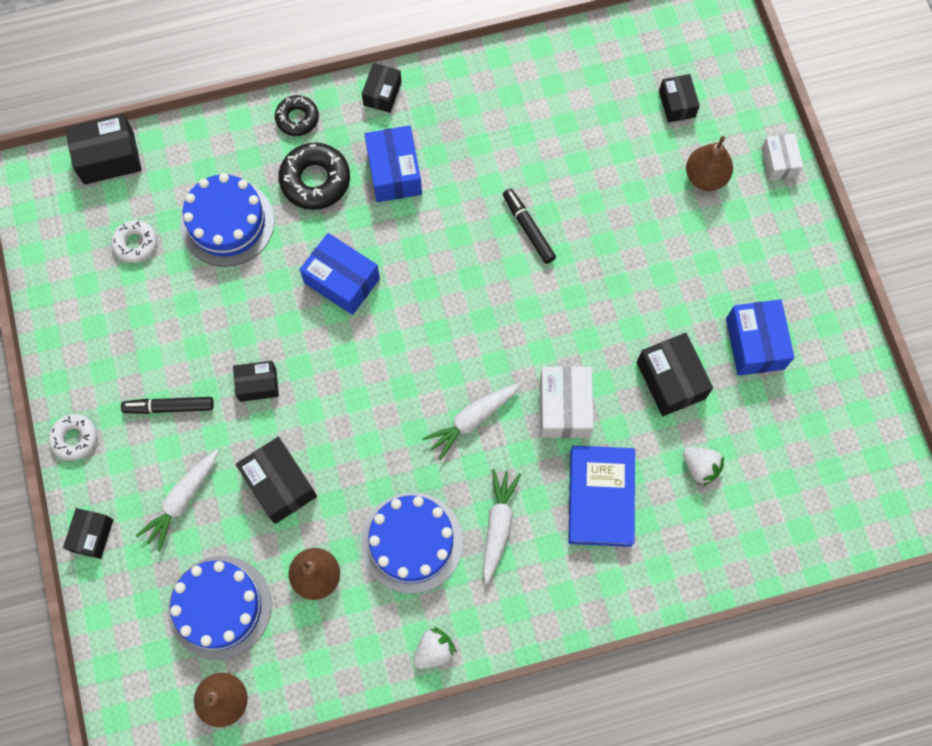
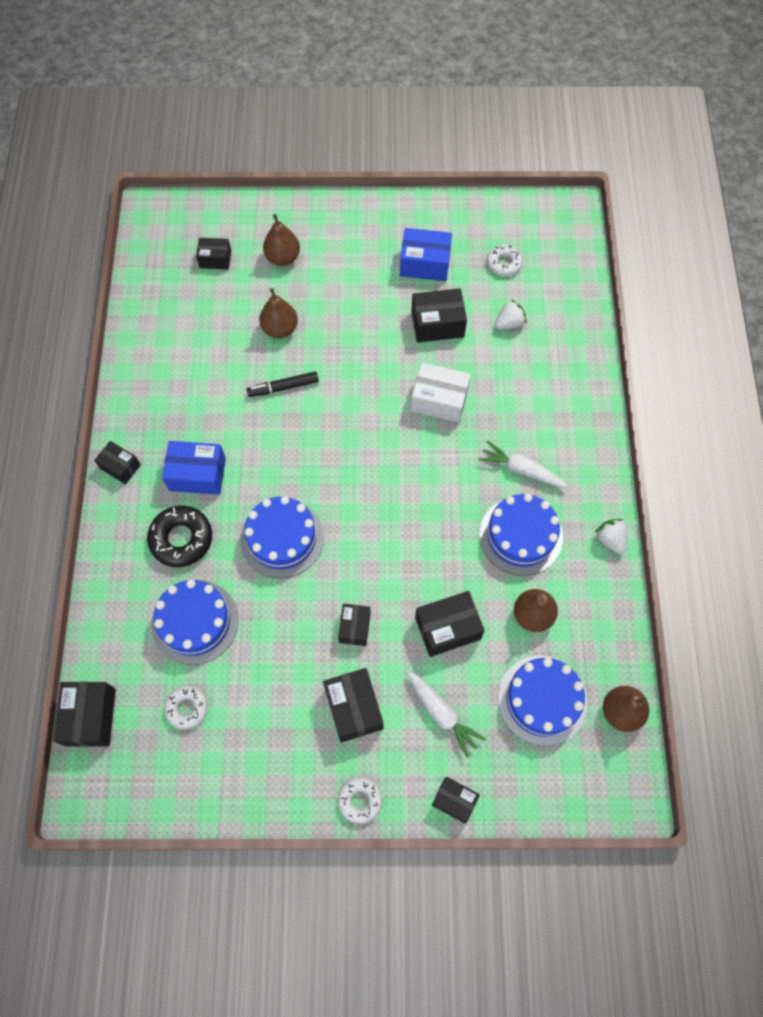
camera: 75 degrees left, 5 degrees down
(169, 407) = (353, 708): black marker -> black box
(297, 118) = (116, 541): black donut -> none
(342, 281) = (282, 538): blue box -> blue cake
(472, 420) = (431, 467): white carrot -> none
(600, 497) = (516, 394): blue book -> none
(605, 202) = (280, 329): none -> brown pear
(778, 162) = (288, 209): white box -> none
(789, 441) = (503, 263): none -> white donut

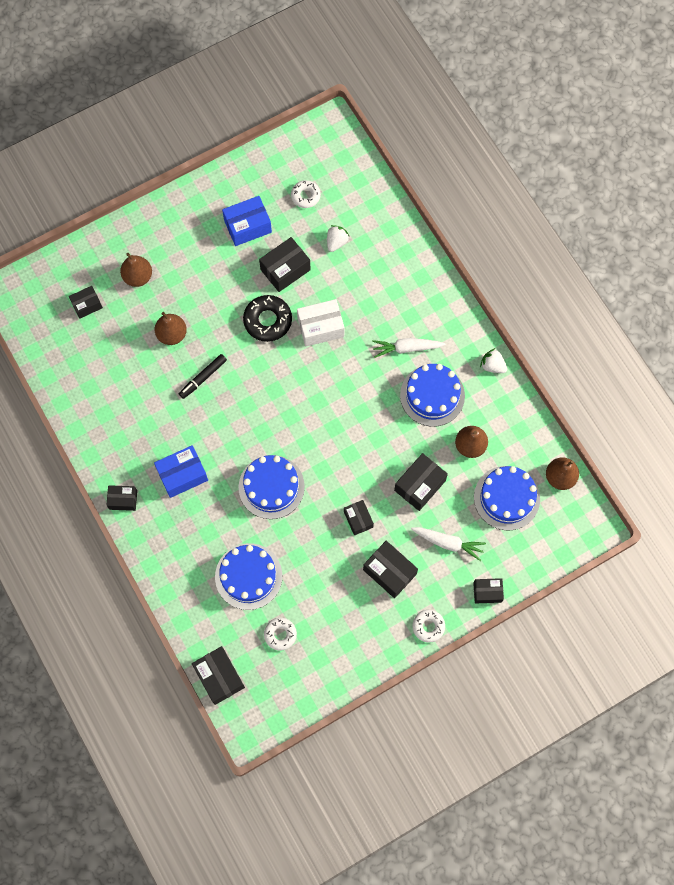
camera: 30 degrees left, 5 degrees up
(181, 539) = (201, 526): black donut -> black donut (267, 320)

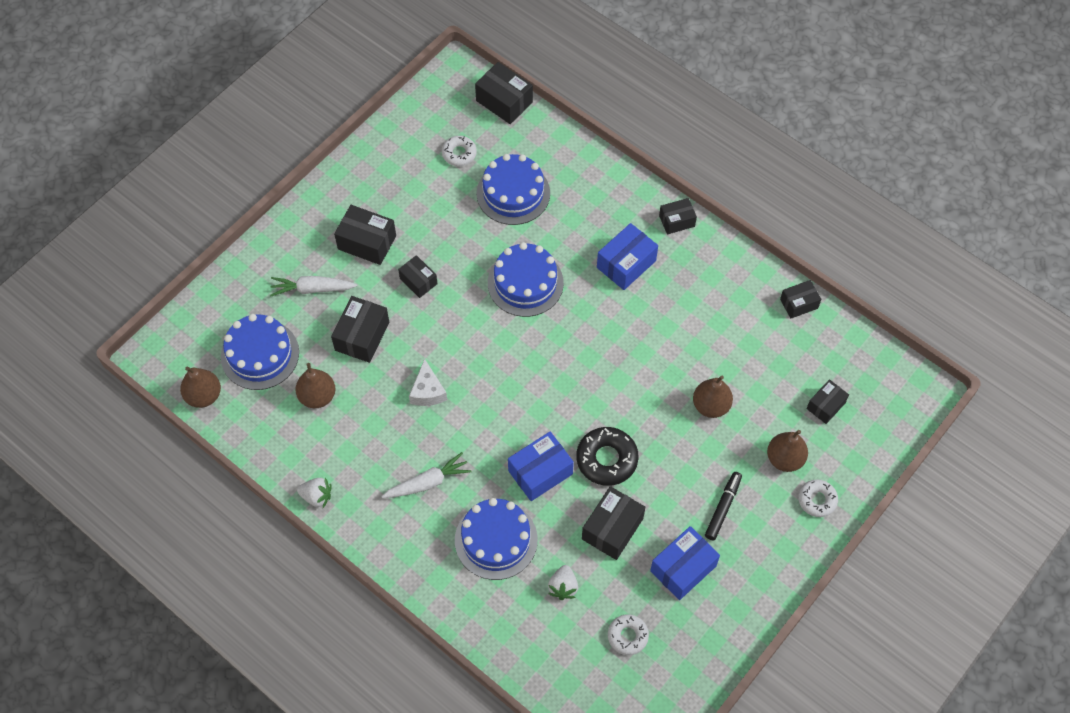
camera: 160 degrees right, 10 degrees down
(203, 378) = (652, 370): black marker -> black marker (723, 508)
(320, 327) = (540, 472): white box -> blue box
(383, 420) = (427, 391): none -> white cheese
(428, 626) = (309, 206): white donut -> white donut (817, 500)
(432, 395) = (379, 437): blue cake -> blue cake (496, 540)
(487, 592) = (256, 256): black box -> black box (799, 304)

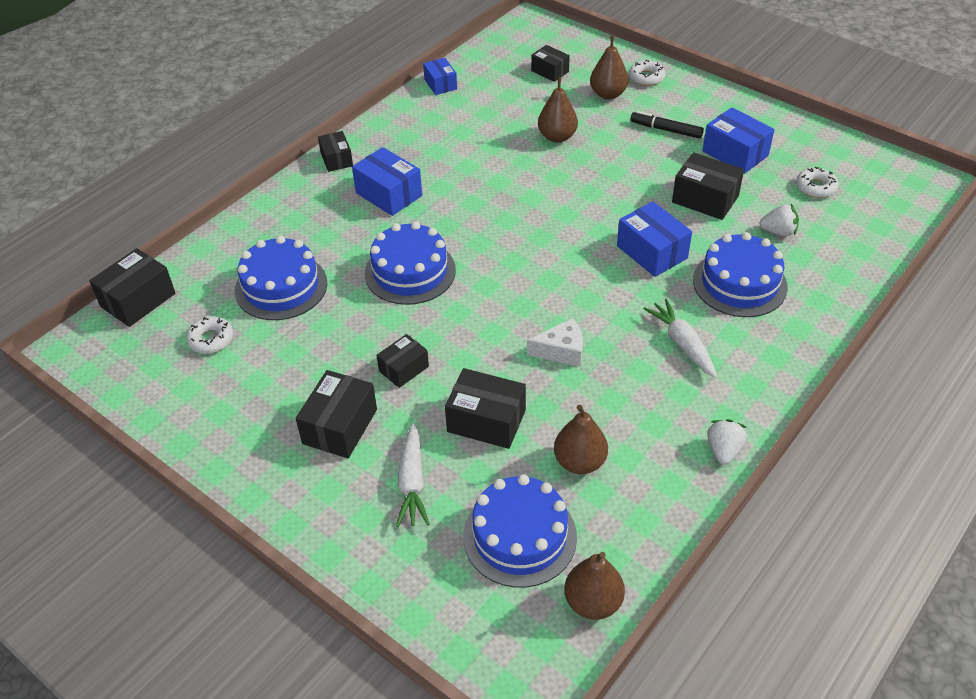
camera: 90 degrees left, 15 degrees down
(607, 459) = (627, 204): black donut -> none
(799, 304) = (440, 84): black box -> blue box

